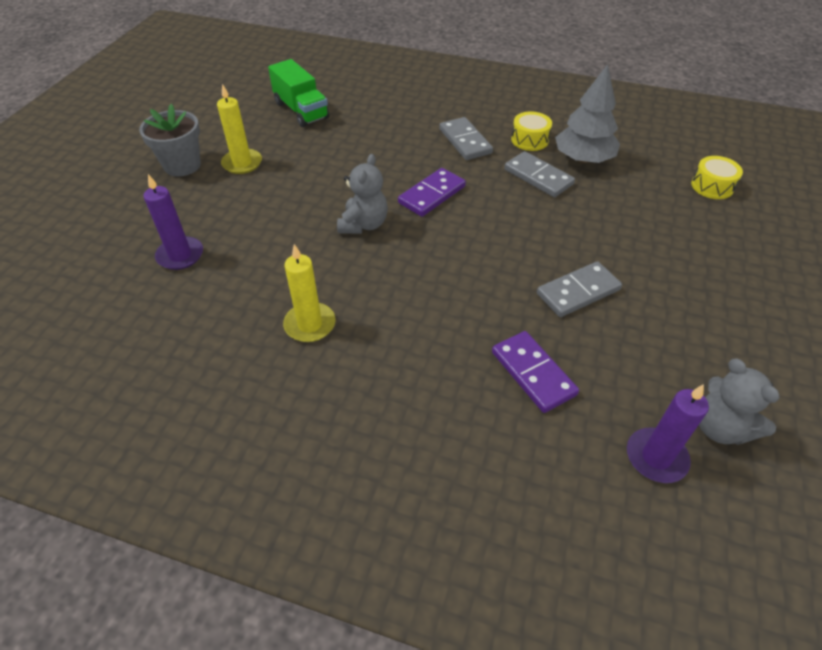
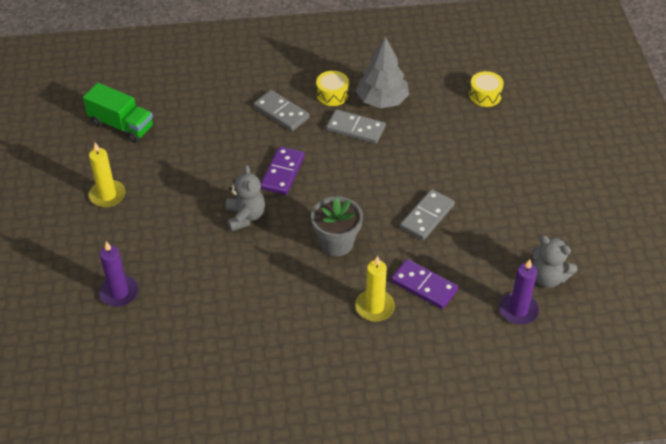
camera: 25 degrees left, 0 degrees up
(182, 165) = (56, 214): grey flower pot -> grey flower pot (336, 243)
(310, 324) = (256, 308): yellow candle -> yellow candle (374, 307)

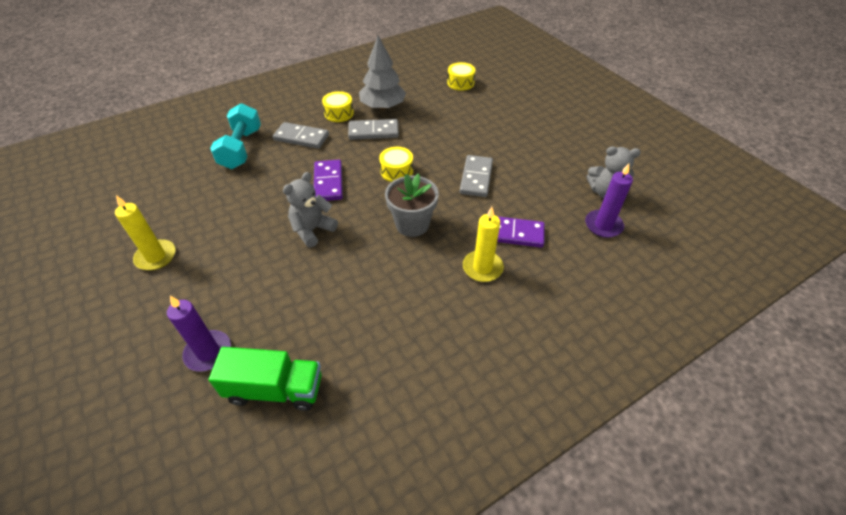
camera: 25 degrees left, 0 degrees up
(121, 125) = (147, 190): green truck -> green truck (275, 389)
(219, 107) = (241, 148): none -> turquoise dumbbell
(245, 216) = (312, 230): grey teddy bear -> grey teddy bear turned 105 degrees counterclockwise
(353, 182) = (396, 171): none -> yellow drum

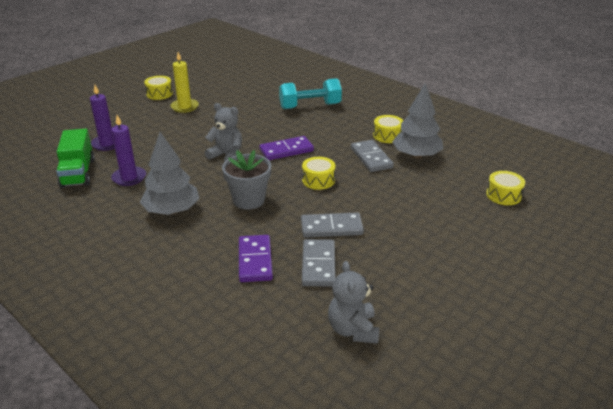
camera: 75 degrees right, 15 degrees down
(87, 282) = (159, 94): none -> yellow drum
(301, 138) = (339, 126): grey domino -> grey domino (318, 265)
(409, 289) = (172, 211): none -> grey tree
(482, 268) = (203, 246): yellow candle -> none
(603, 225) = (290, 329): purple candle -> purple candle (129, 178)

